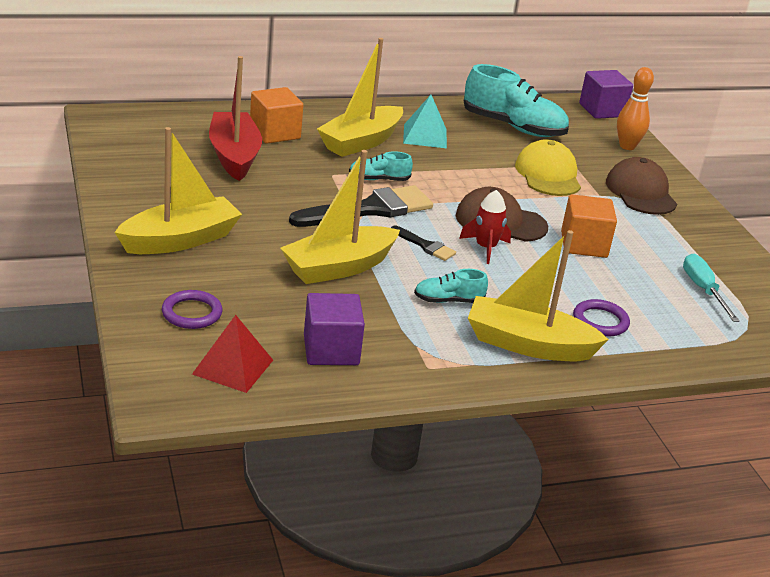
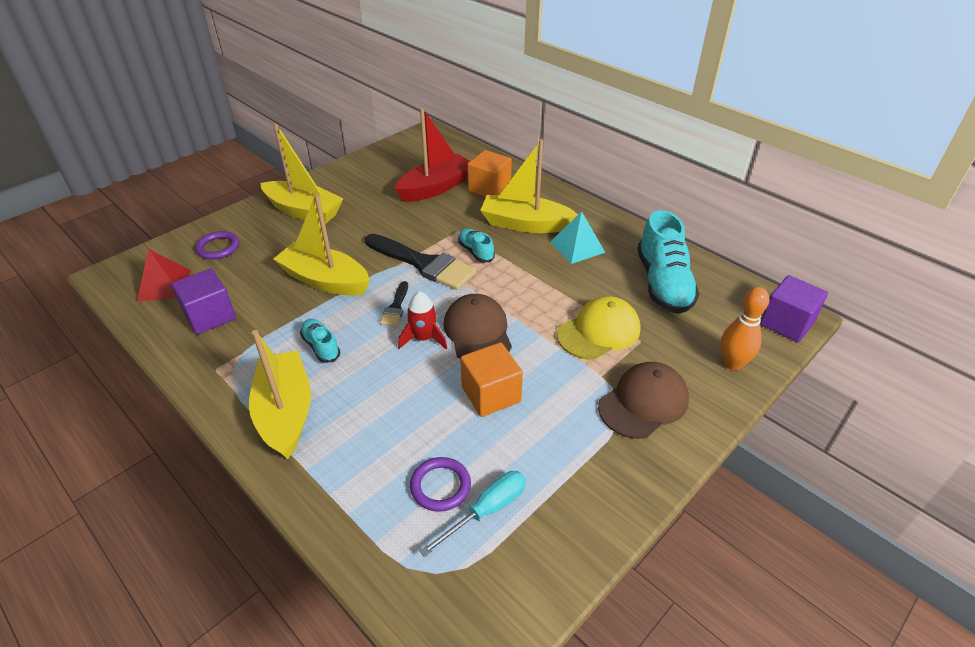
camera: 65 degrees right, 10 degrees up
(600, 321) = (359, 447): purple ring -> purple ring (440, 486)

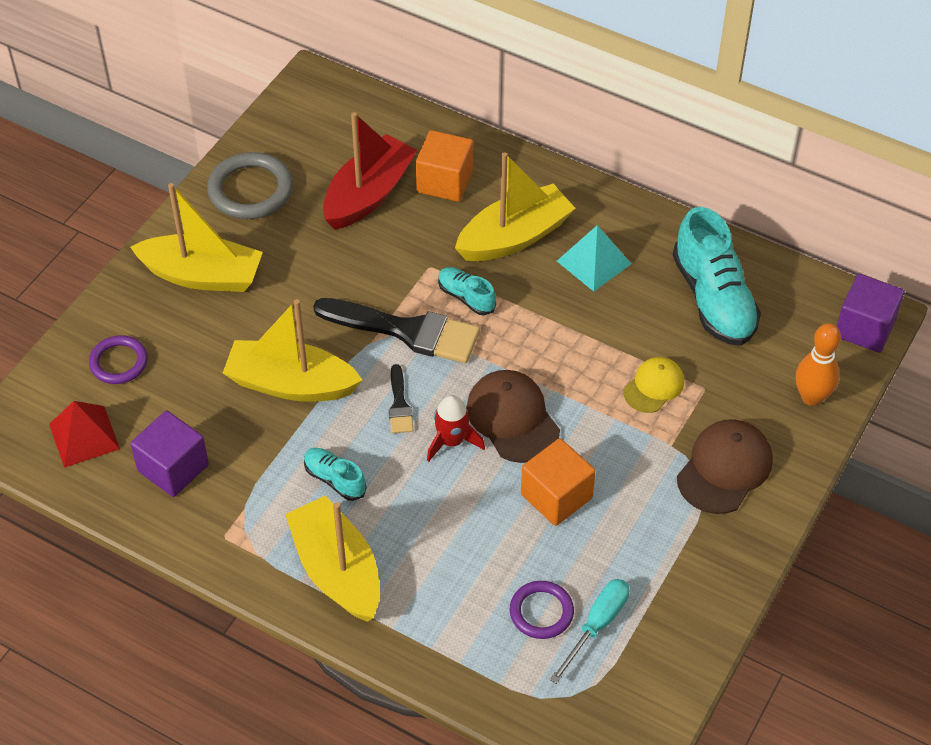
camera: 15 degrees left, 10 degrees up
(361, 174) = (250, 190): none -> grey ring
(525, 224) = (514, 237): yellow boat -> yellow boat turned 150 degrees clockwise
(599, 331) = (654, 386): yellow cap -> yellow cap, size x0.64

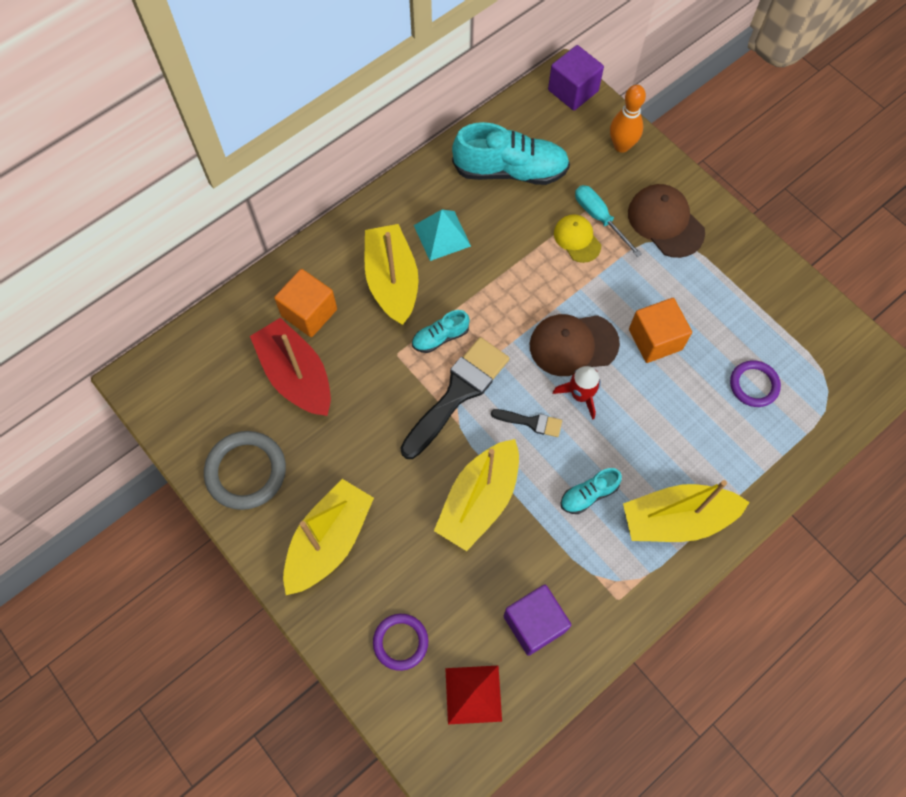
camera: 70 degrees left, 15 degrees up
(597, 625) = (775, 352): turquoise screwdriver -> turquoise screwdriver (599, 218)

